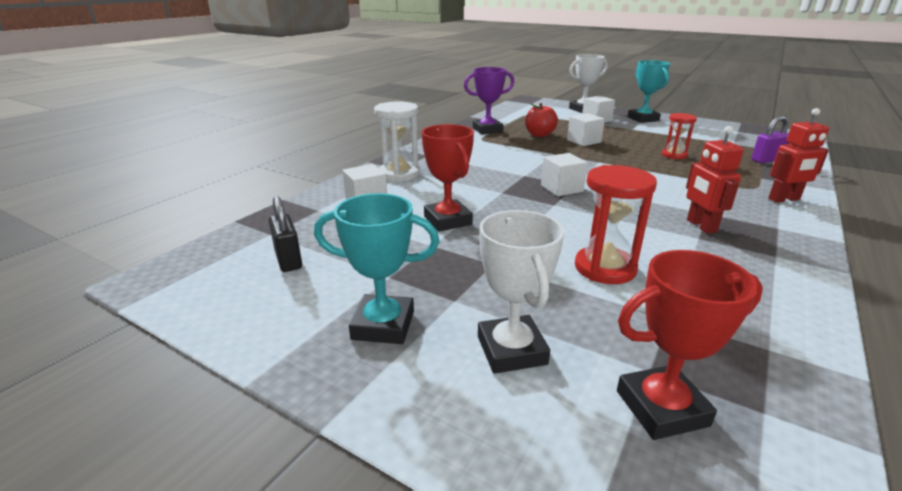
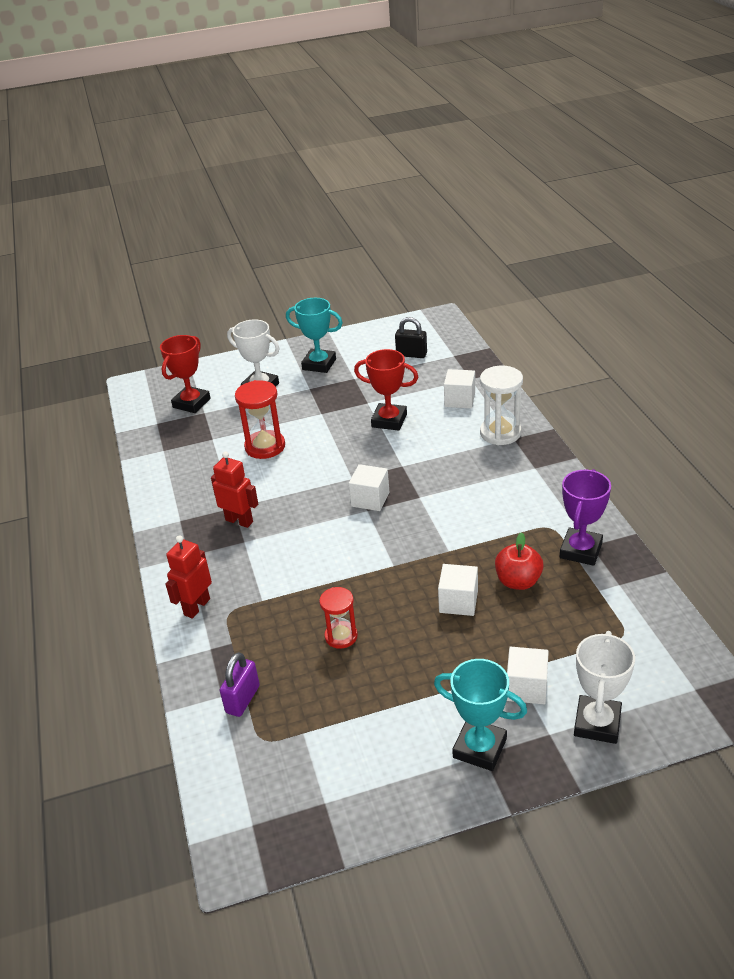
camera: 135 degrees right, 10 degrees up
(383, 325) = (319, 364): turquoise trophy -> turquoise trophy turned 60 degrees clockwise

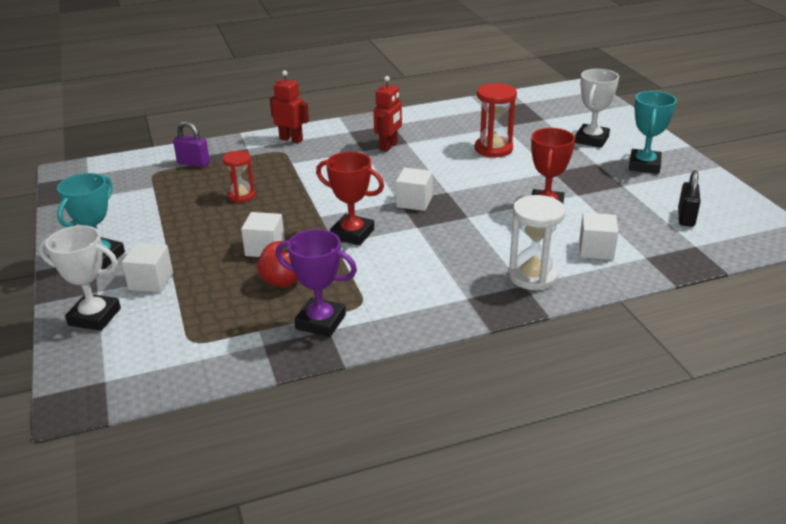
camera: 85 degrees right, 5 degrees down
(191, 403) = (557, 113): red trophy -> red trophy (352, 234)

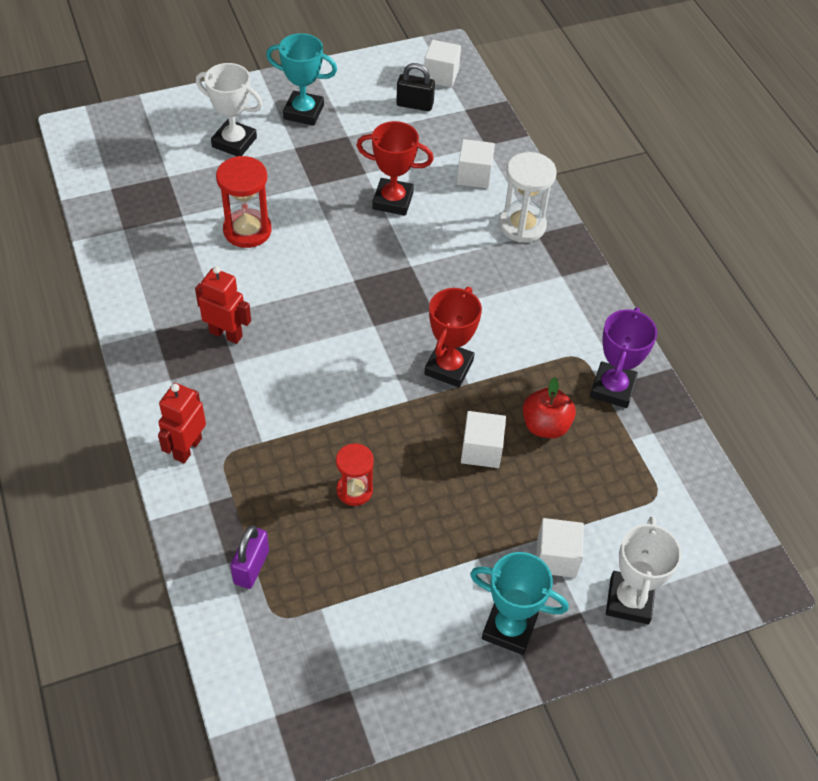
camera: 95 degrees left, 20 degrees up
(414, 202) = (376, 310): white cube -> white cube (441, 75)

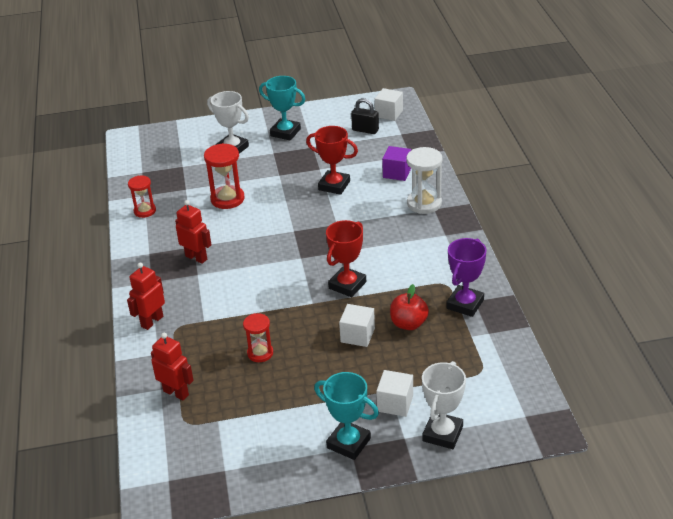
camera: 15 degrees right, 15 degrees down
(131, 257) = (145, 211): none -> red hourglass
(251, 567) = (176, 393): purple padlock -> red robot
(474, 175) = (397, 173): white cube -> purple cube

